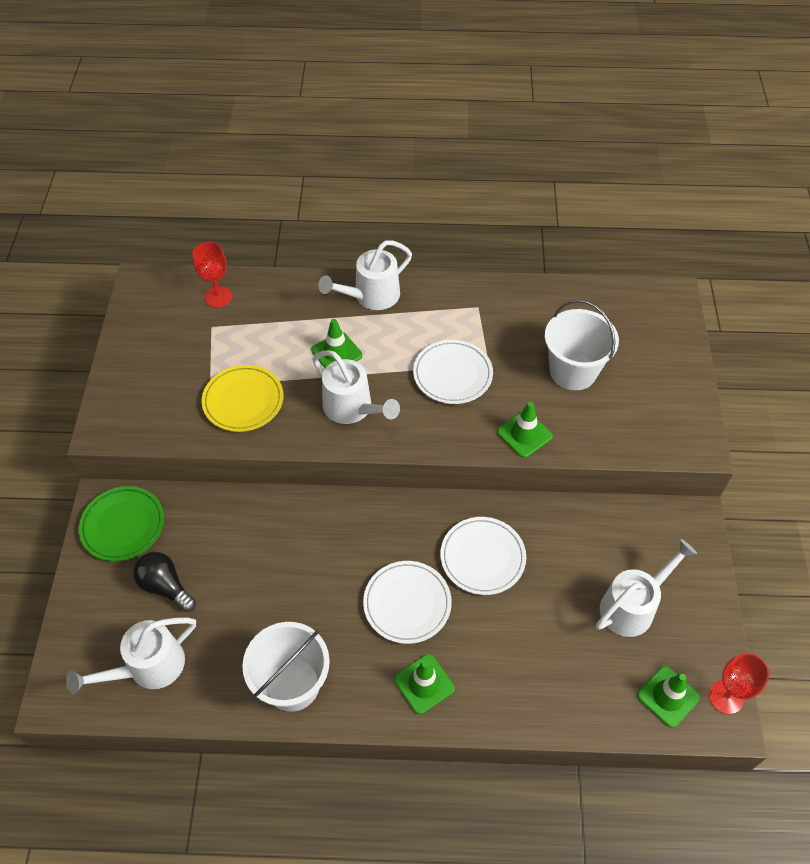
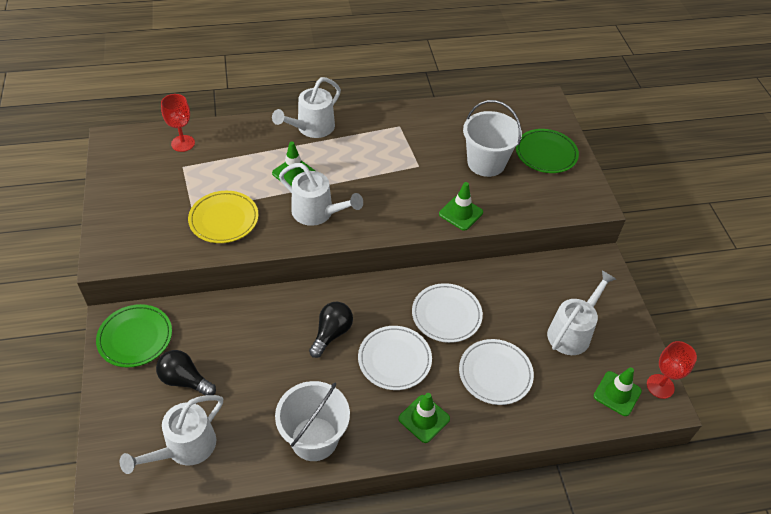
camera: 15 degrees left, 5 degrees down
(341, 558) = (331, 333): none -> black light bulb
(452, 374) = (392, 177): white plate -> white plate (495, 373)
(653, 368) = (546, 153): none -> green plate

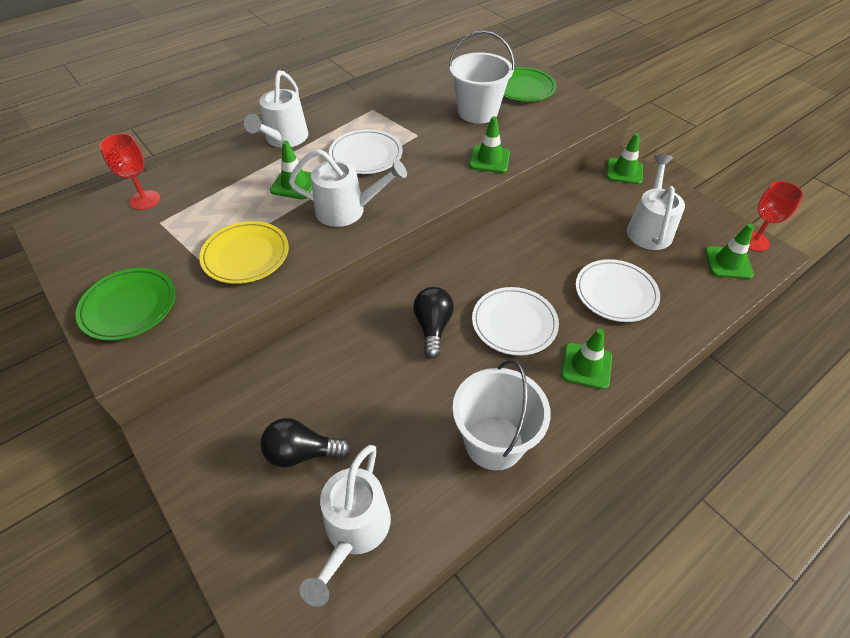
camera: 25 degrees left, 0 degrees up
(135, 337) = (207, 434): green plate -> green plate (129, 306)
(446, 315) = (530, 261): white plate -> white plate (366, 155)
(596, 269) = (624, 171): none -> green traffic cone

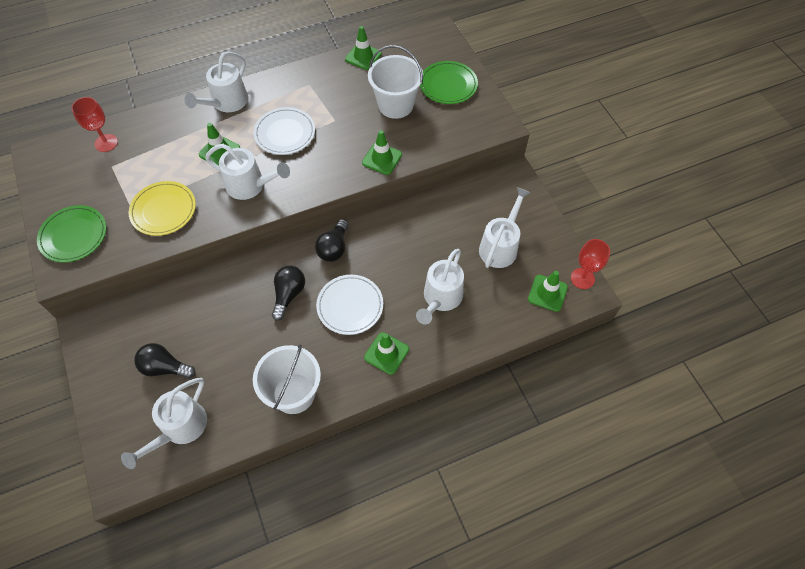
camera: 15 degrees right, 10 degrees up
(464, 267) = (334, 248): none -> black light bulb
(615, 293) = (440, 299): white plate -> white watering can
(624, 171) = (511, 184): green traffic cone -> green traffic cone (363, 56)

